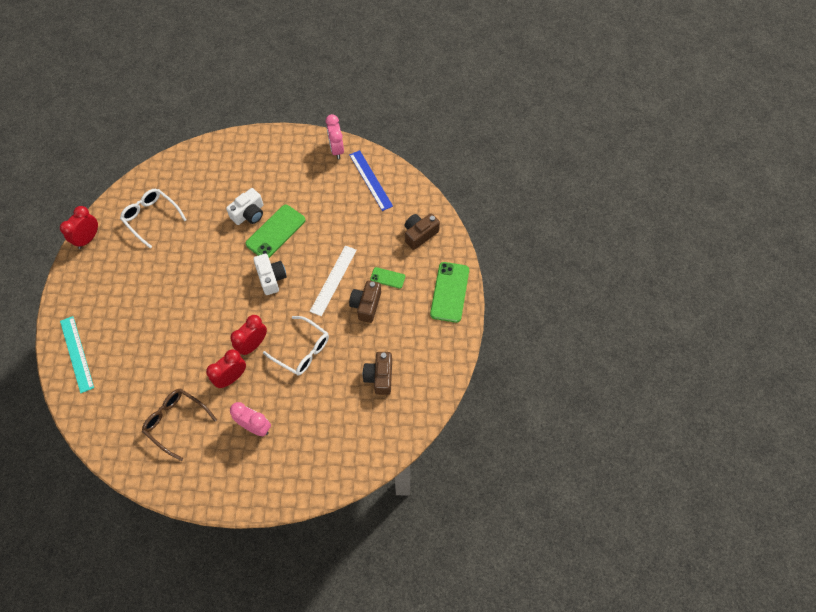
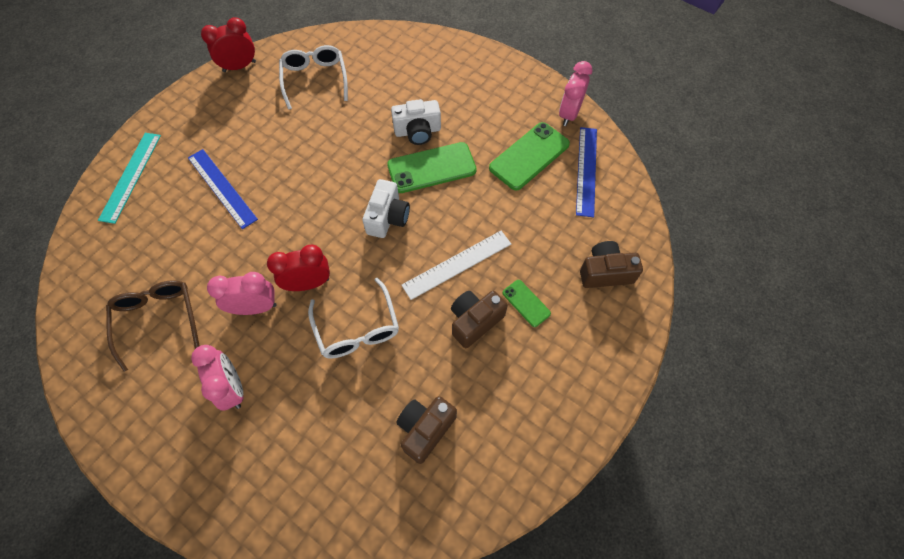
camera: 35 degrees right, 0 degrees up
(148, 323) = (222, 188): none -> blue ruler
(231, 377) = (255, 307): red clock -> pink clock
(449, 292) = (596, 374): green phone -> green phone (529, 156)

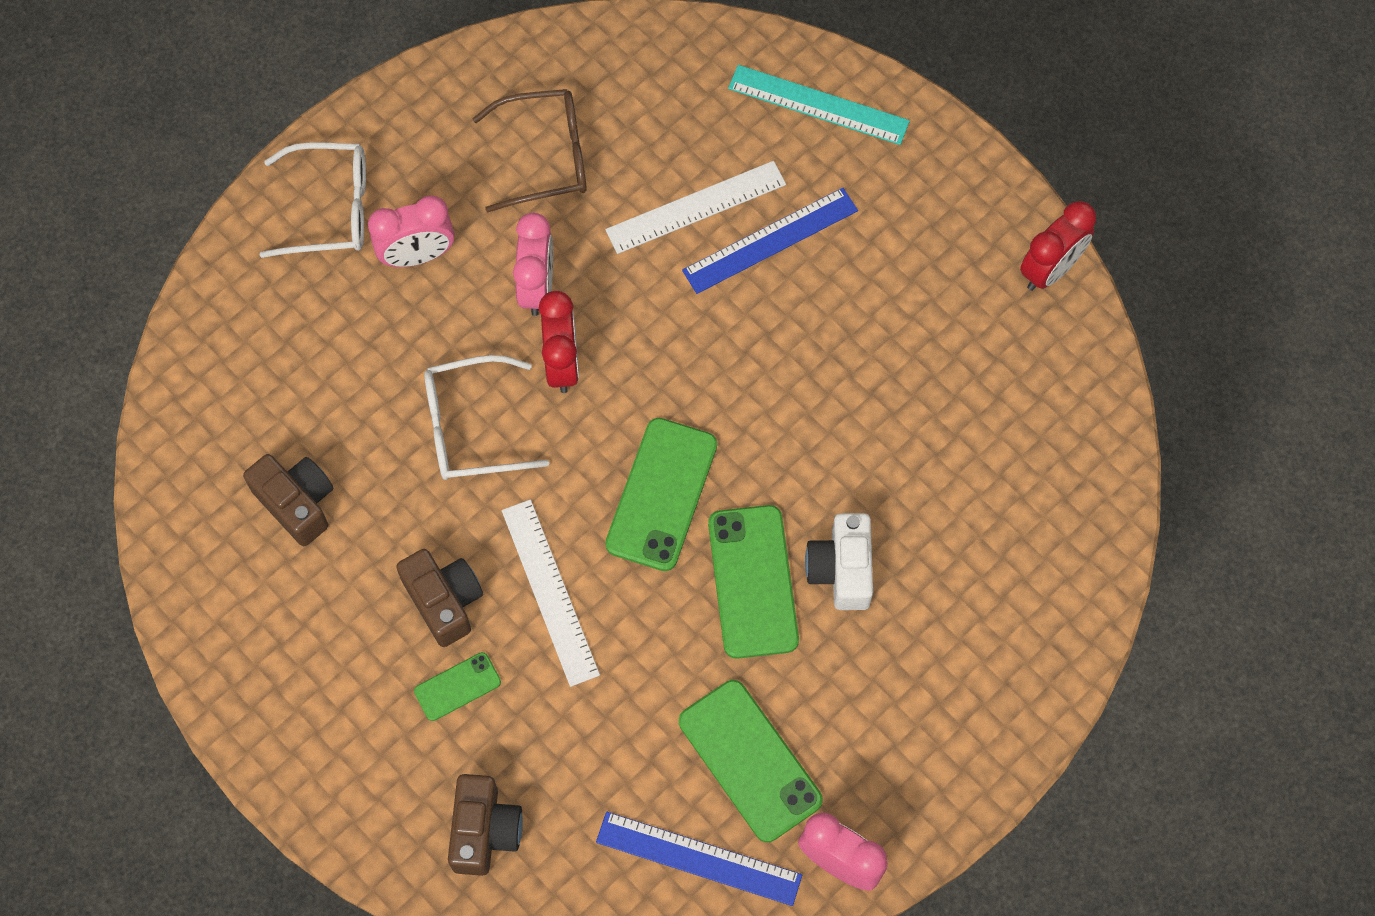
camera: 100 degrees right, 5 degrees up
(198, 228) = (696, 207): none -> white ruler
(239, 66) = (1050, 269): red clock -> red clock turned 60 degrees clockwise
(315, 79) = (998, 400): white glasses -> white glasses (331, 208)
(387, 217) = (661, 494): white camera -> green phone

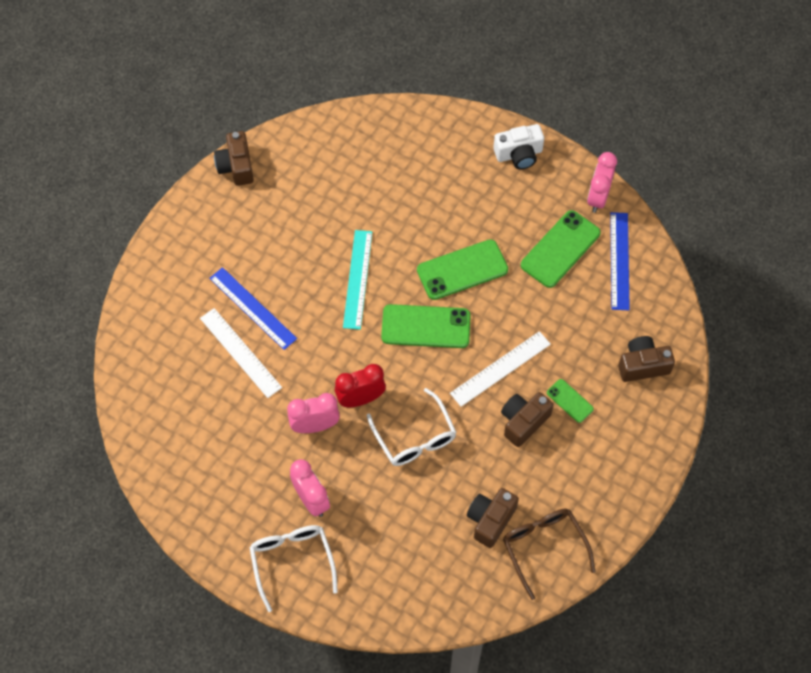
camera: 105 degrees left, 5 degrees down
(546, 156) = (225, 444): brown glasses -> brown glasses (543, 547)
(818, 104) = (156, 303): turquoise ruler -> turquoise ruler (357, 279)
(841, 569) = (442, 230): white camera -> white camera (519, 154)
(1050, 269) = (236, 166): red clock -> brown camera

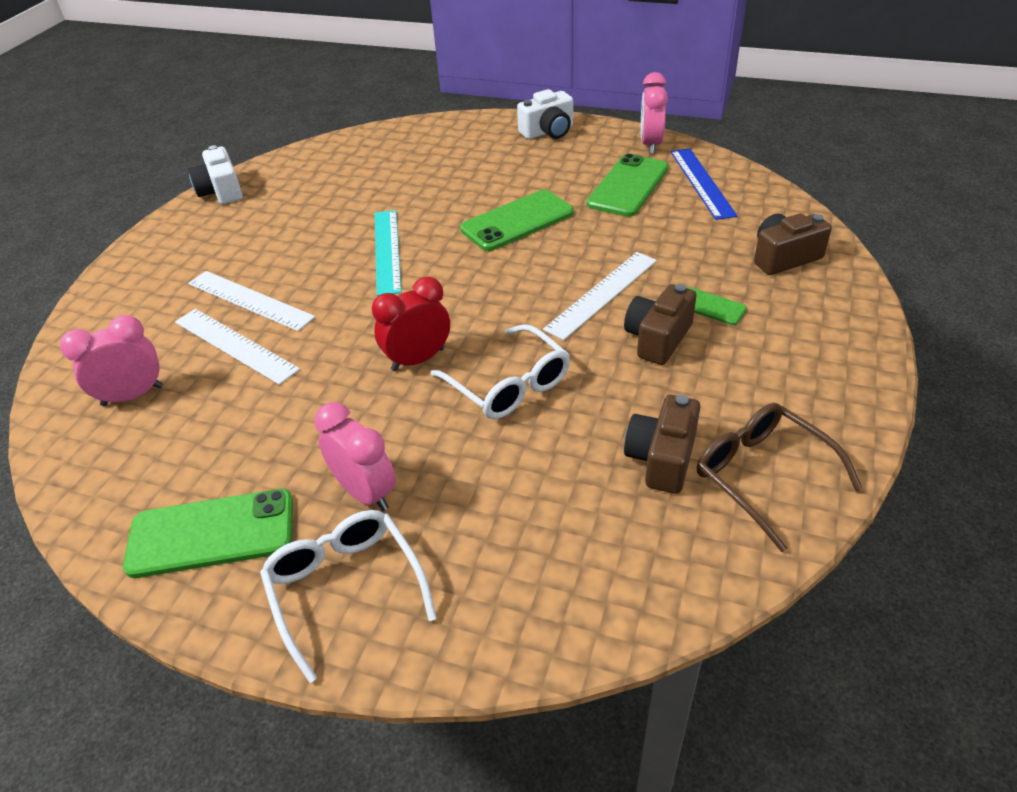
camera: 10 degrees left, 20 degrees down
(236, 166) = (221, 191): brown camera -> white camera
(253, 308) = (250, 300): blue ruler -> white ruler
(315, 425) = (355, 401): pink clock -> pink clock (132, 395)
(426, 326) = (488, 275): green phone -> green phone (211, 533)

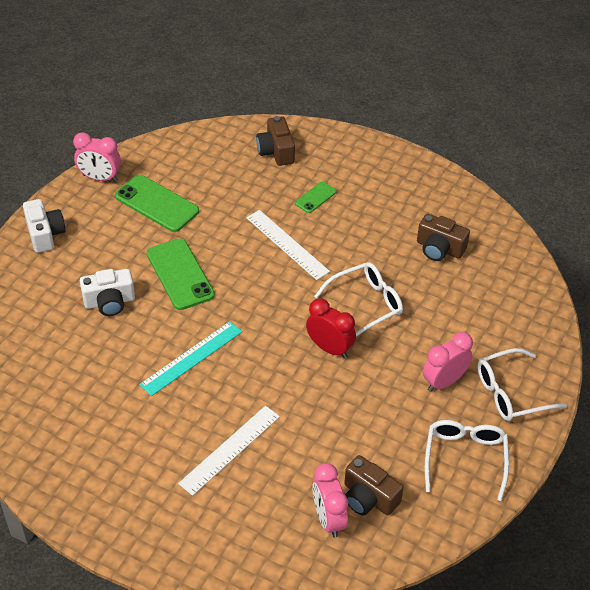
camera: 85 degrees left, 5 degrees up
(211, 533) = (465, 458): green phone -> white glasses
(221, 191) = (39, 482): white camera -> white camera (109, 302)
(235, 345) = (285, 456): white ruler -> none
(387, 251) = (191, 358): turquoise ruler -> turquoise ruler turned 45 degrees counterclockwise
(418, 359) = (329, 348): red clock -> red clock turned 150 degrees clockwise
(658, 338) = (340, 228): brown camera -> brown camera (368, 497)
(702, 182) = (169, 164): blue ruler -> none
(762, 475) = (457, 214): brown glasses -> none

